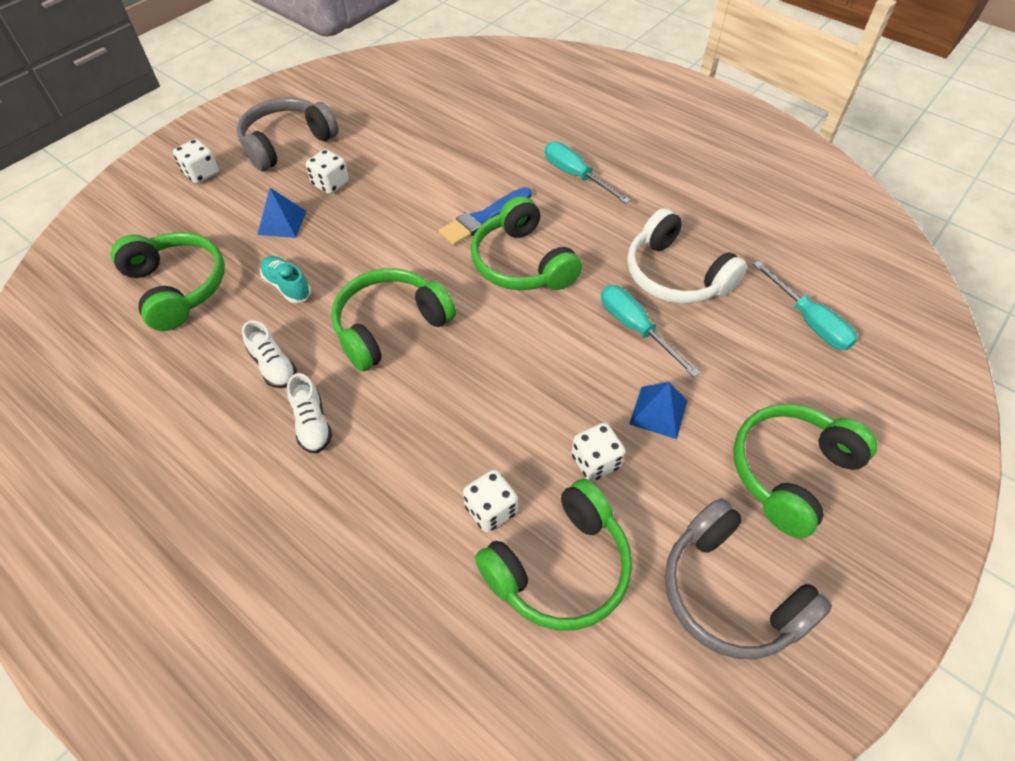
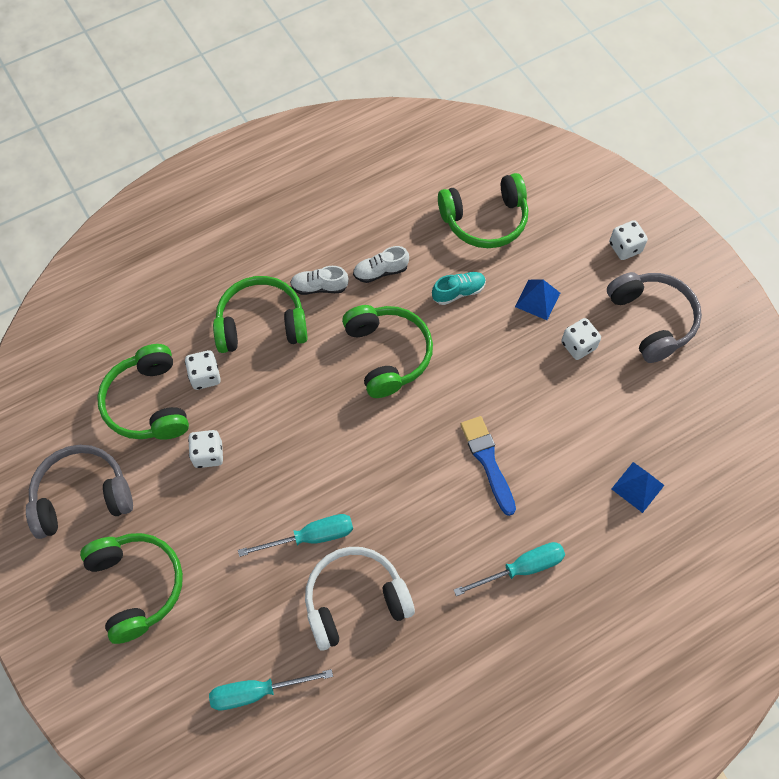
camera: 110 degrees right, 10 degrees up
(521, 263) = (419, 474): green headphones -> green headphones (261, 324)
(658, 412) = (227, 516): blue pyramid -> blue pyramid (637, 487)

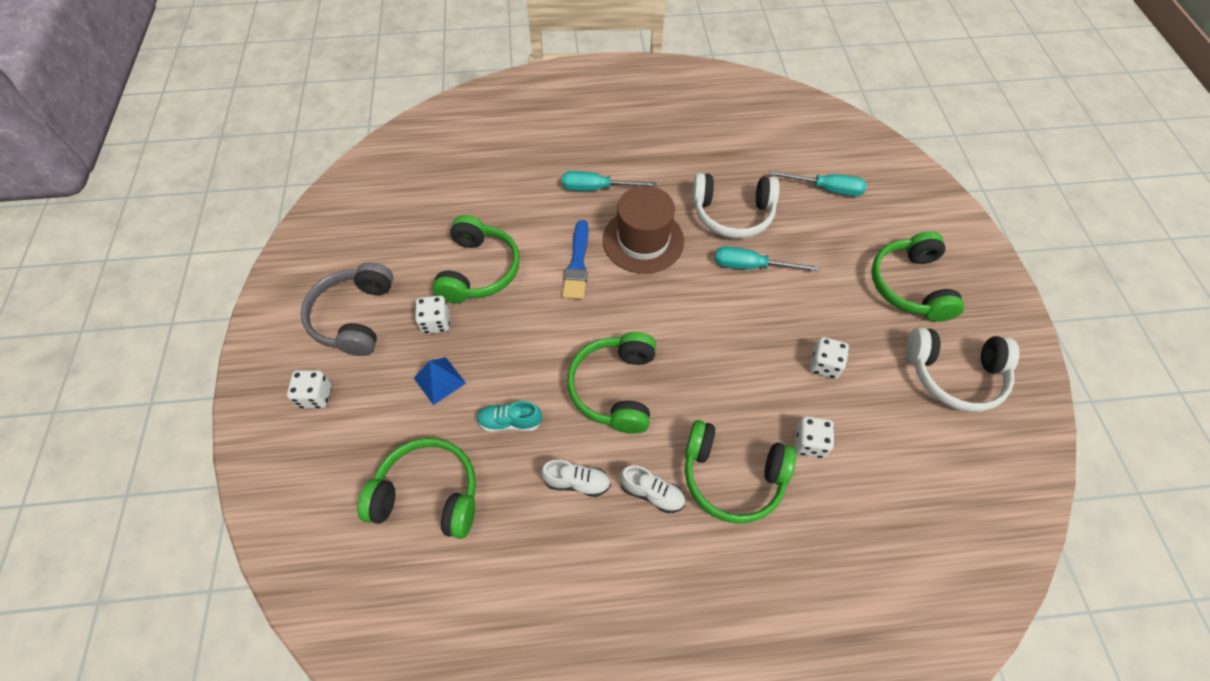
camera: 155 degrees left, 5 degrees down
(82, 496) = (954, 375): grey headphones -> white headphones
(148, 403) = (876, 439): green headphones -> green headphones (479, 270)
(436, 520) = (643, 240): none -> brown hat
(637, 487) = (474, 204): blue pyramid -> none

